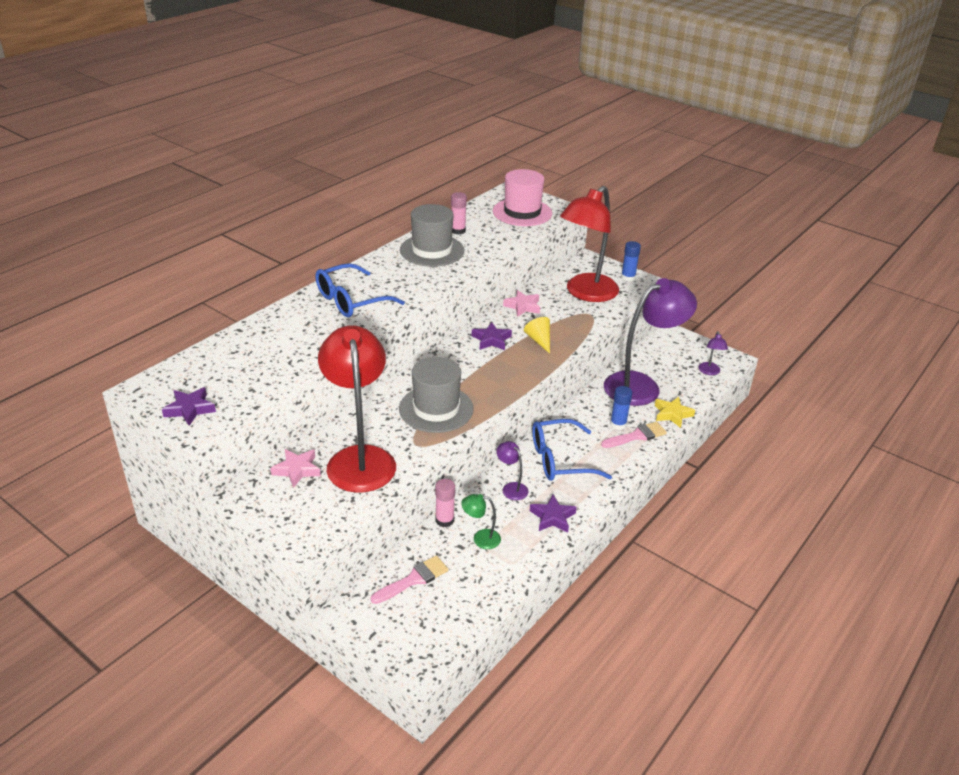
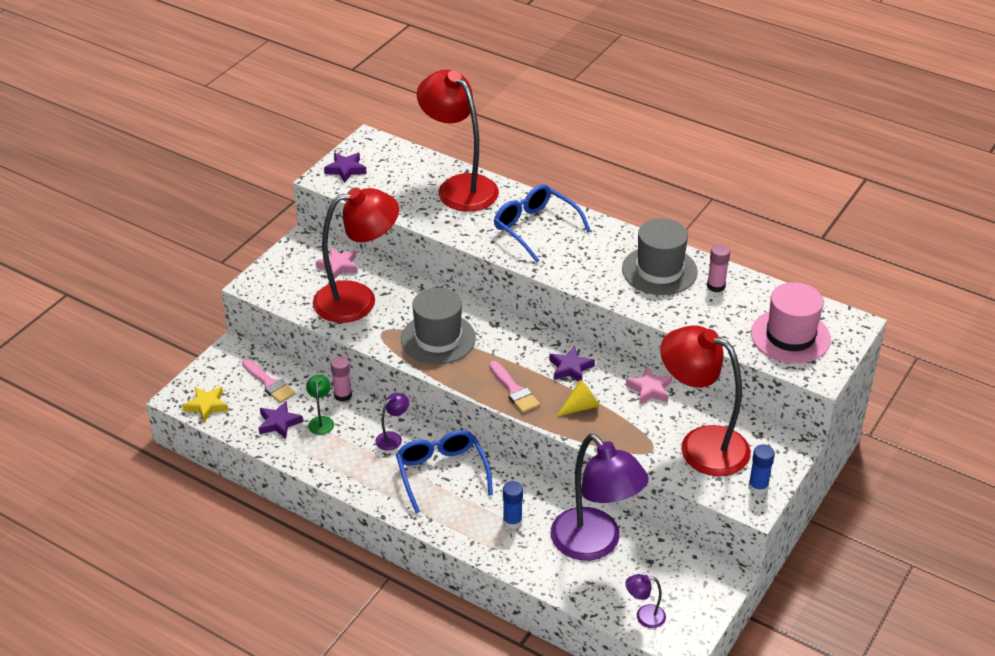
camera: 85 degrees right, 5 degrees up
(264, 336) = (459, 187): none -> red lamp
(552, 517) = (354, 470): purple star -> purple star (279, 423)
(636, 436) = (494, 538): pink brush -> pink brush (514, 390)
(672, 414) = (543, 572): yellow star -> yellow star (207, 406)

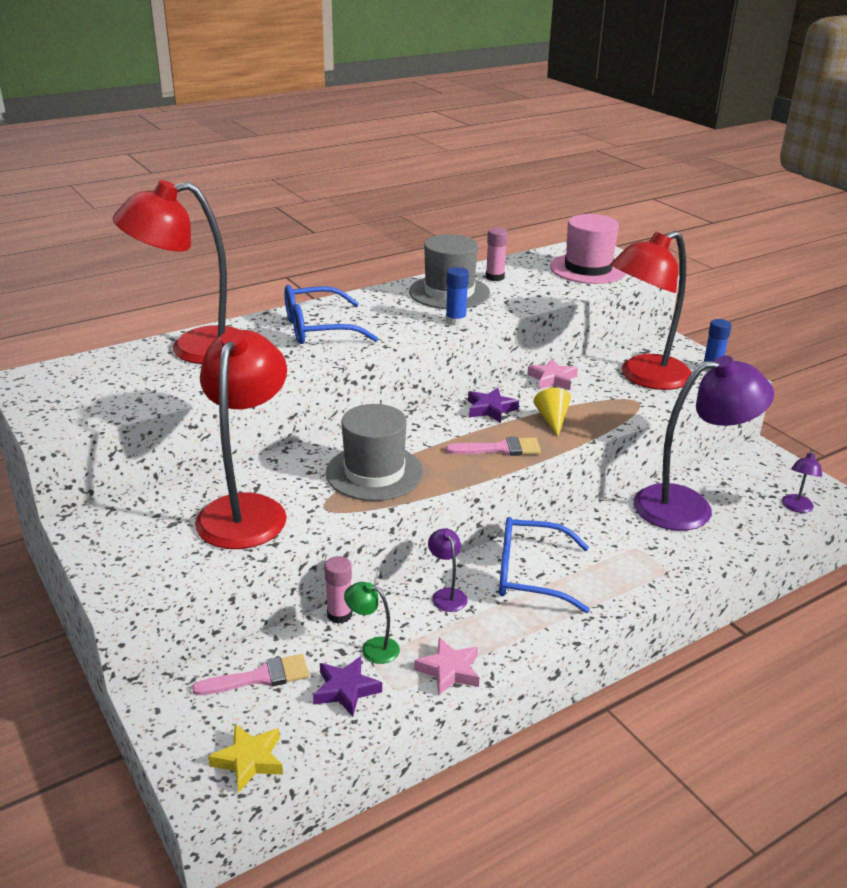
camera: 65 degrees left, 10 degrees down
(338, 266) = (166, 507): pink star -> pink star (449, 670)
(346, 170) = (57, 407): purple star -> none
(512, 521) = (632, 547): blue glue stick -> blue glue stick (455, 321)

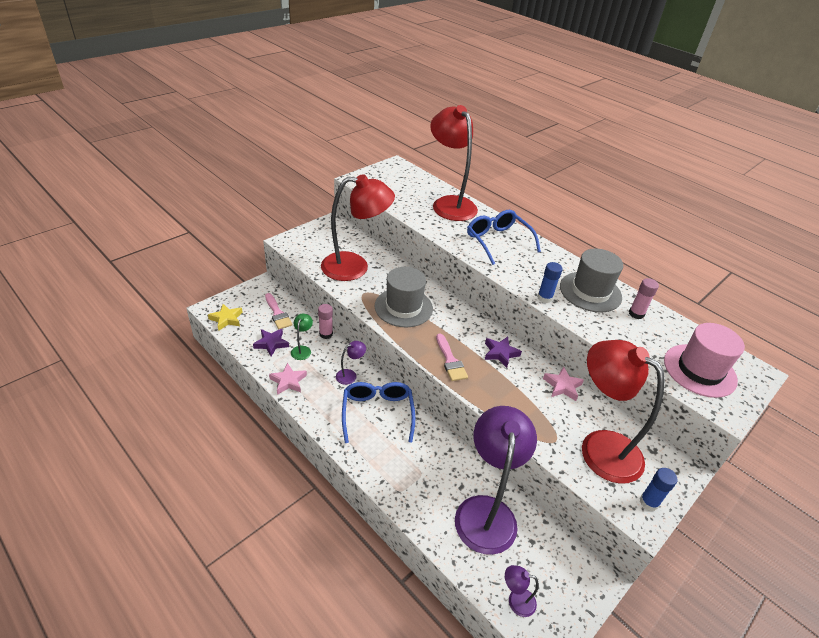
camera: 75 degrees right, 10 degrees up
(552, 419) = (501, 387): yellow cone -> none
(688, 506) = (486, 511): purple lamp -> purple lamp turned 150 degrees counterclockwise

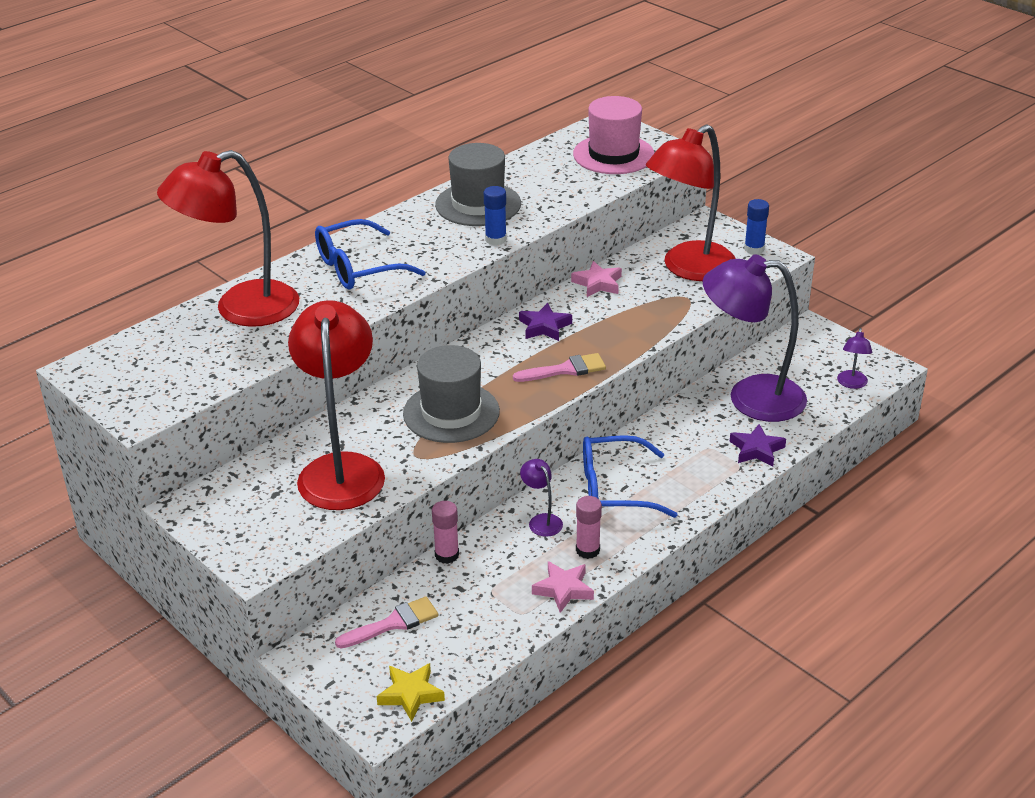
camera: 85 degrees left, 5 degrees down
(271, 343) = (475, 621): purple star -> purple star (756, 450)
(302, 349) = (488, 580): green lamp -> none
(636, 314) = (519, 178): pink glue stick -> pink glue stick (587, 550)

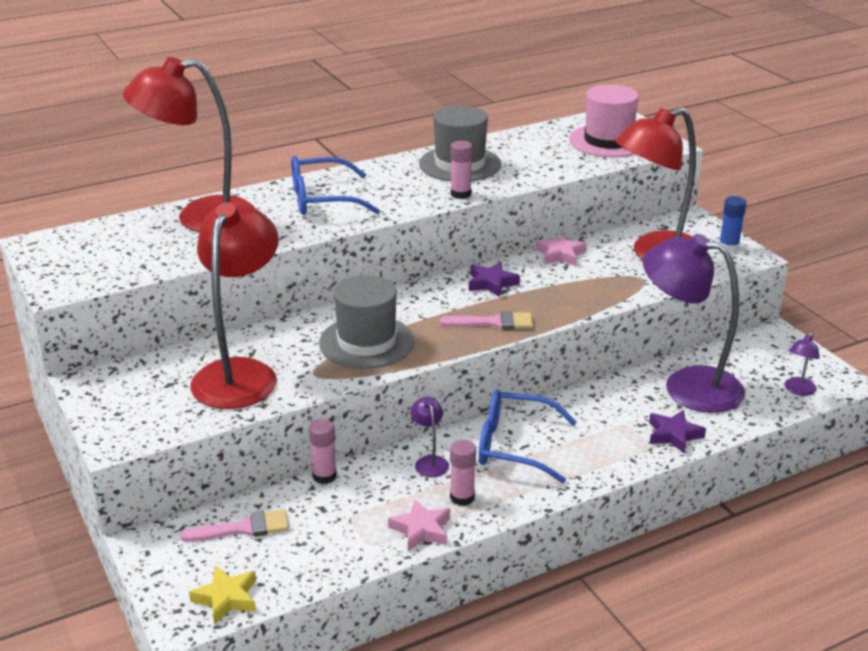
camera: 15 degrees right, 5 degrees down
(495, 239) = (460, 194): blue glue stick -> pink glue stick

